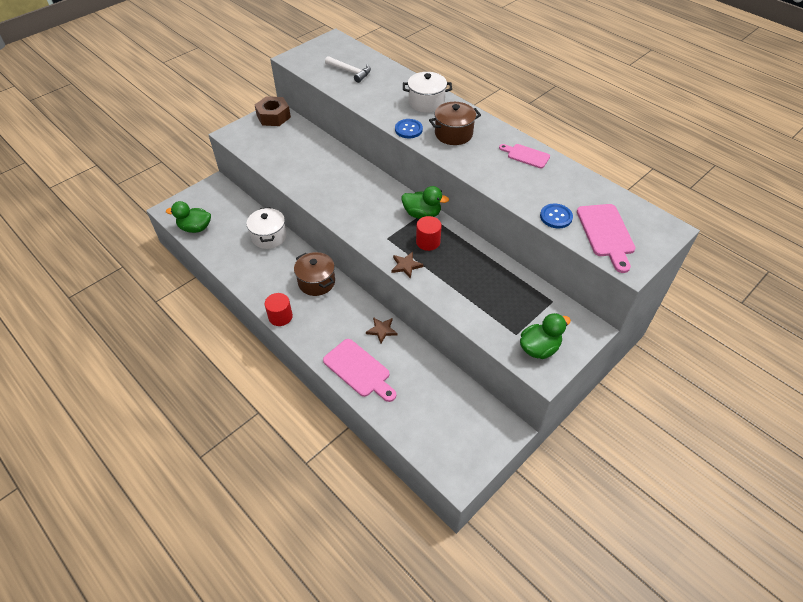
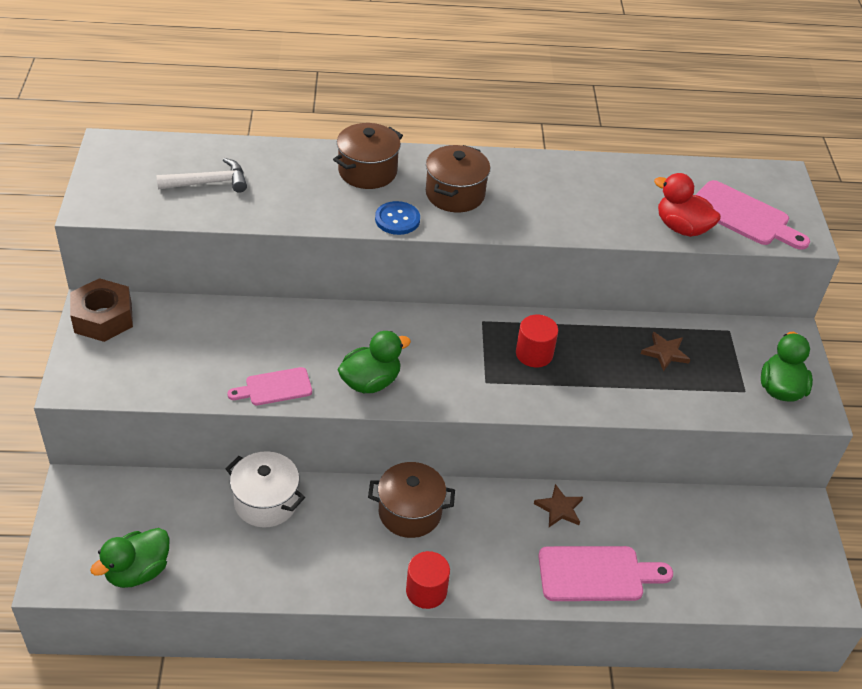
camera: 50 degrees left, 5 degrees down
(406, 266) = (550, 399): brown star -> brown star (665, 353)
(422, 214) = (483, 325): green duck -> green duck (370, 382)
(426, 102) = (367, 171): white pot -> brown pot
(526, 155) = (563, 175): pink cutting board -> pink cutting board (275, 387)
(556, 217) = (681, 228): blue button -> red duck

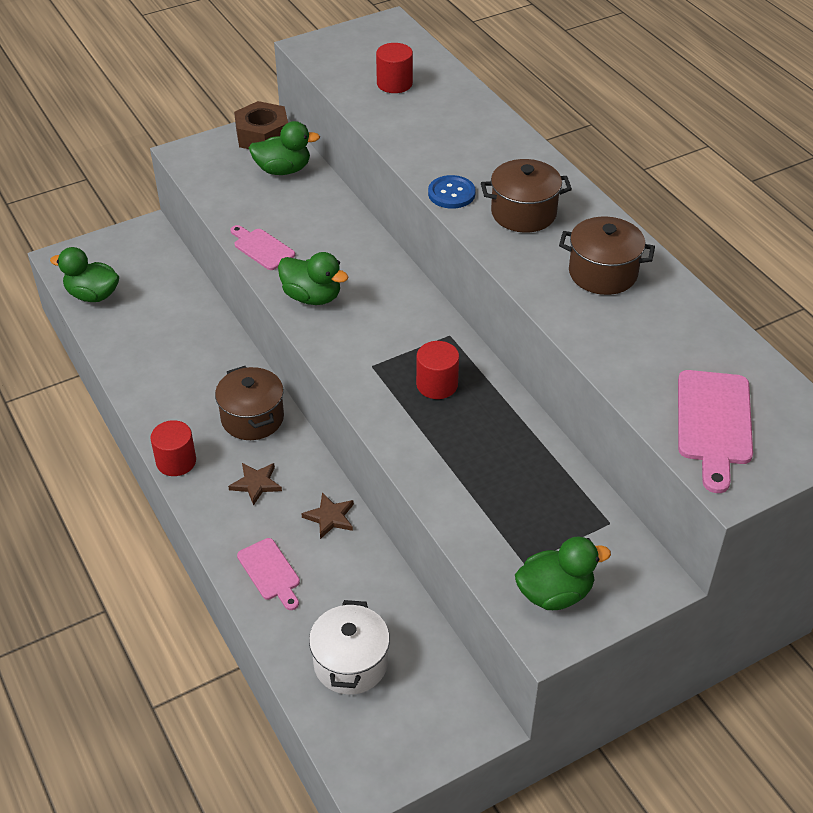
camera: 65 degrees right, 0 degrees up
(171, 326) = (283, 170): none -> green duck
(209, 182) = (394, 83): white hammer -> red cylinder
(266, 502) = (203, 330): white pot -> white pot (350, 663)
(367, 171) = (499, 154): brown pot -> brown pot (602, 273)
(596, 574) = (270, 572): pink cutting board -> pink cutting board, size x0.63
(665, 353) = (525, 480): brown star -> brown star (256, 484)
(681, 228) = (638, 380): red duck -> none

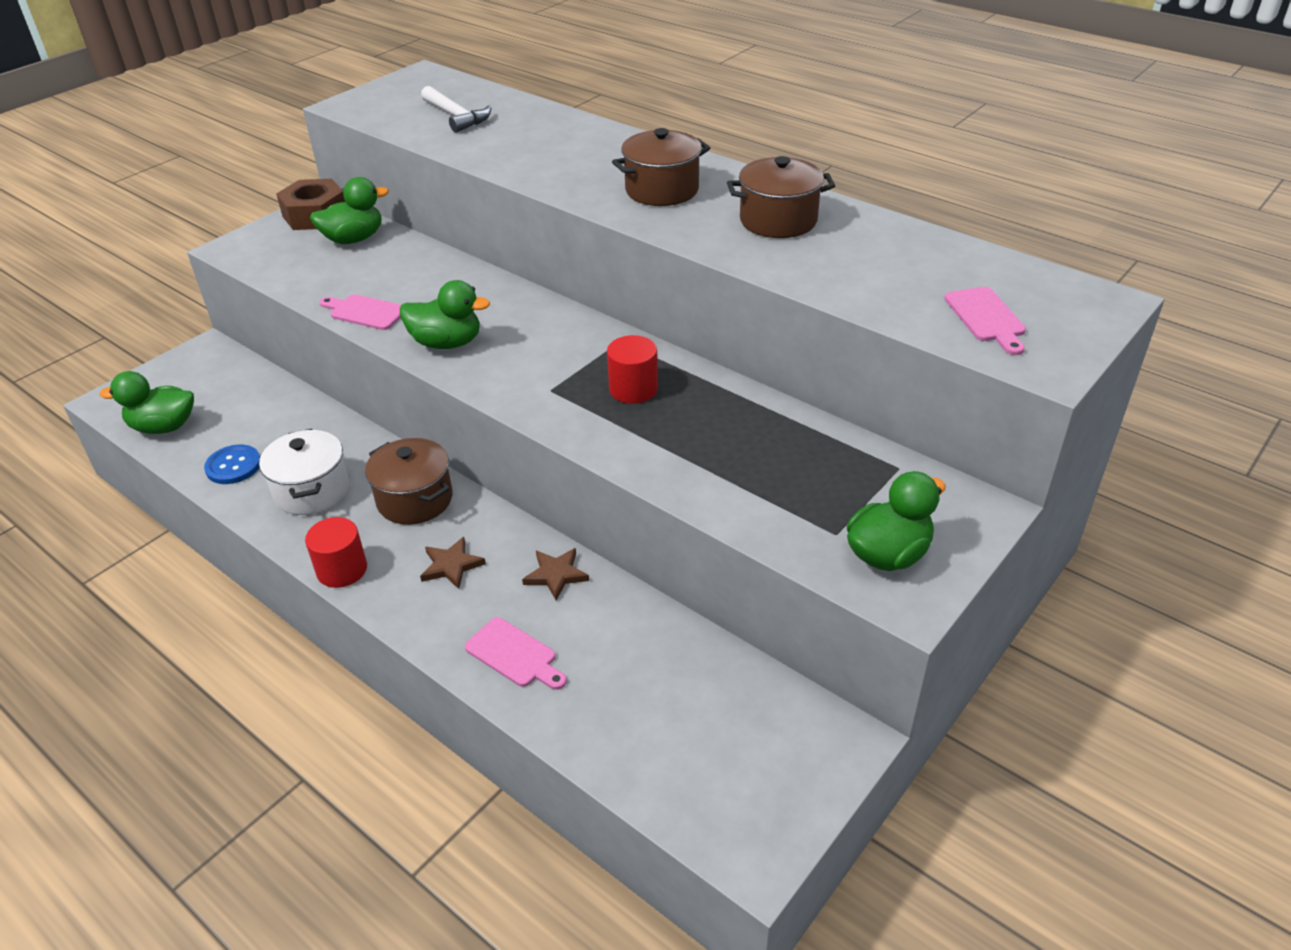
camera: 20 degrees left, 5 degrees down
(350, 663) = (662, 725): white pot -> white pot (312, 491)
(394, 83) = (456, 116): red cylinder -> white hammer
(451, 193) = (574, 190): blue button -> blue button (233, 466)
(714, 423) = (986, 318): pink cutting board -> pink cutting board, size x0.63

